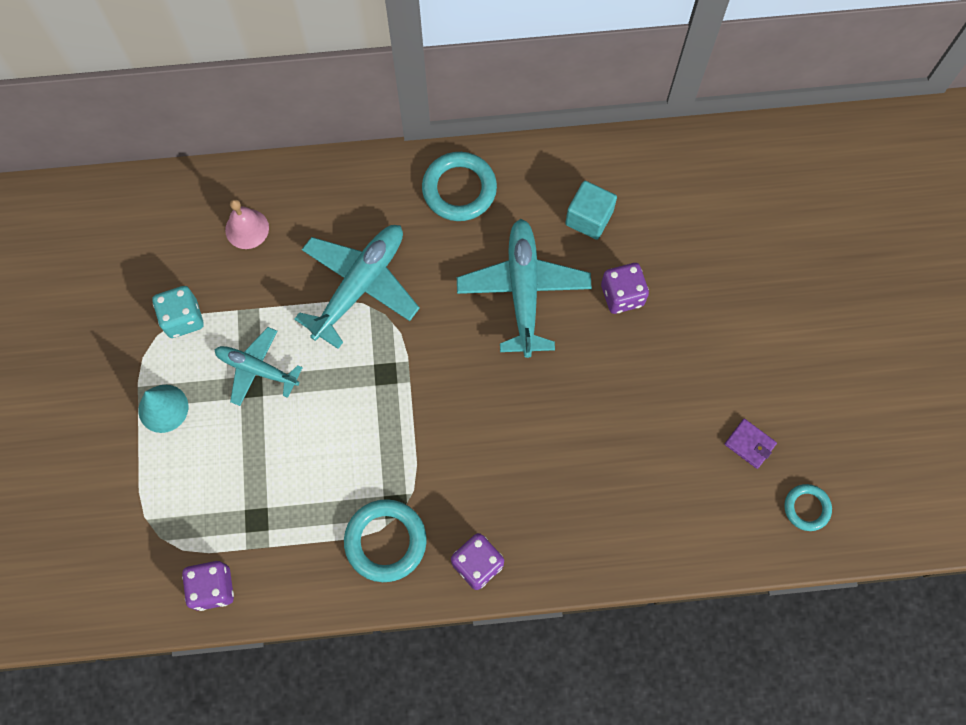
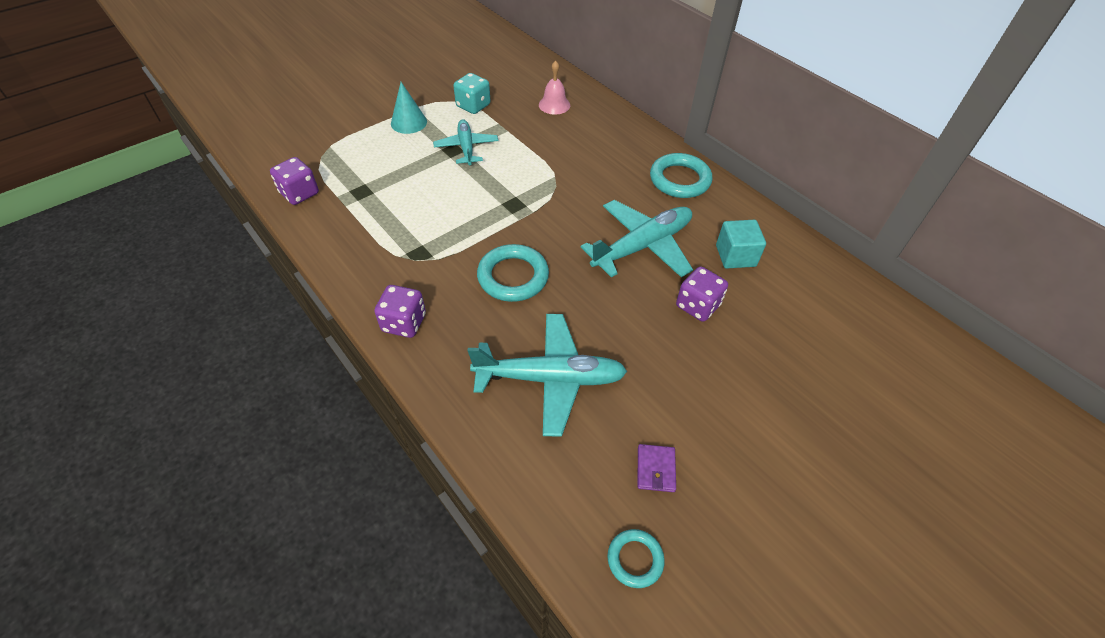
camera: 55 degrees right, 20 degrees down
(360, 285) = (565, 165): turquoise plane -> turquoise plane (550, 378)
(385, 541) = (388, 261): turquoise ring -> turquoise ring (513, 276)

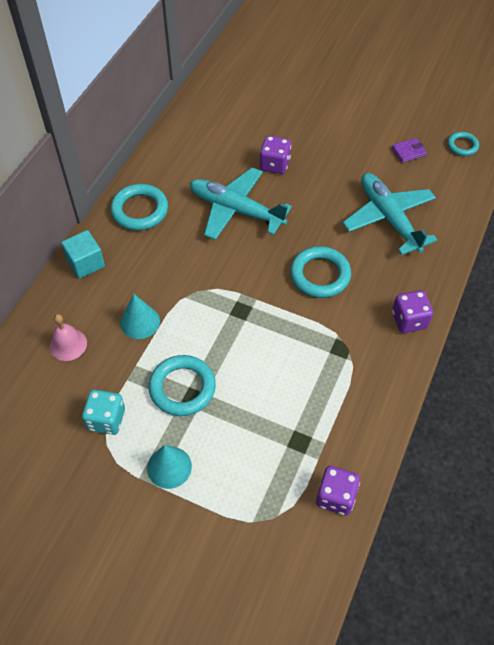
camera: 115 degrees left, 5 degrees up
(466, 147) = (182, 388): turquoise plane -> turquoise ring
(548, 144) = (140, 322): none -> turquoise cone
(735, 256) = (212, 157): turquoise cube -> turquoise cube (86, 263)

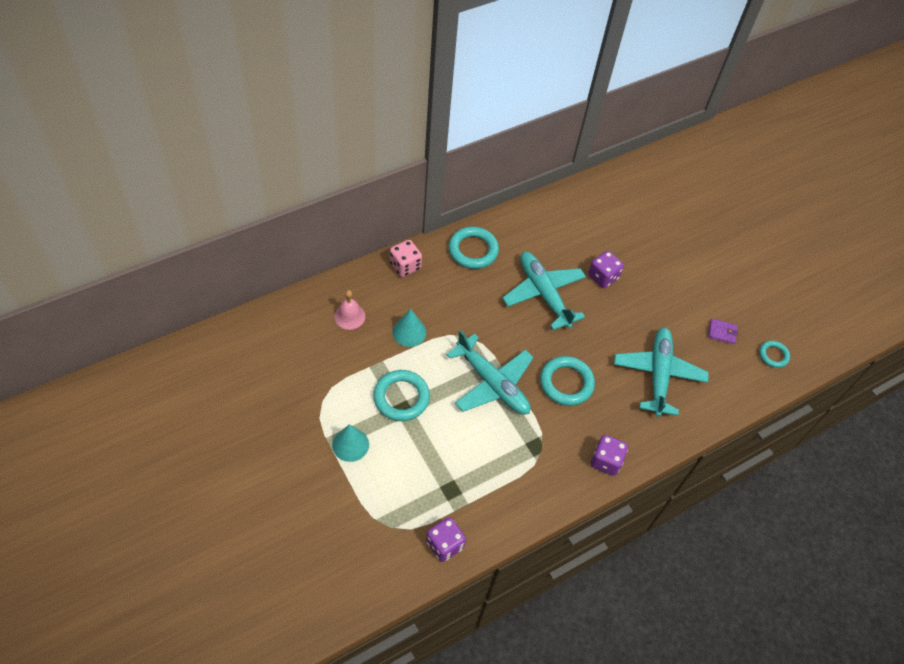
camera: 30 degrees right, 0 degrees up
(86, 263) = (405, 266): turquoise cube -> pink dice
(106, 419) = (335, 384): turquoise dice -> none
(256, 318) = (492, 383): none -> turquoise plane

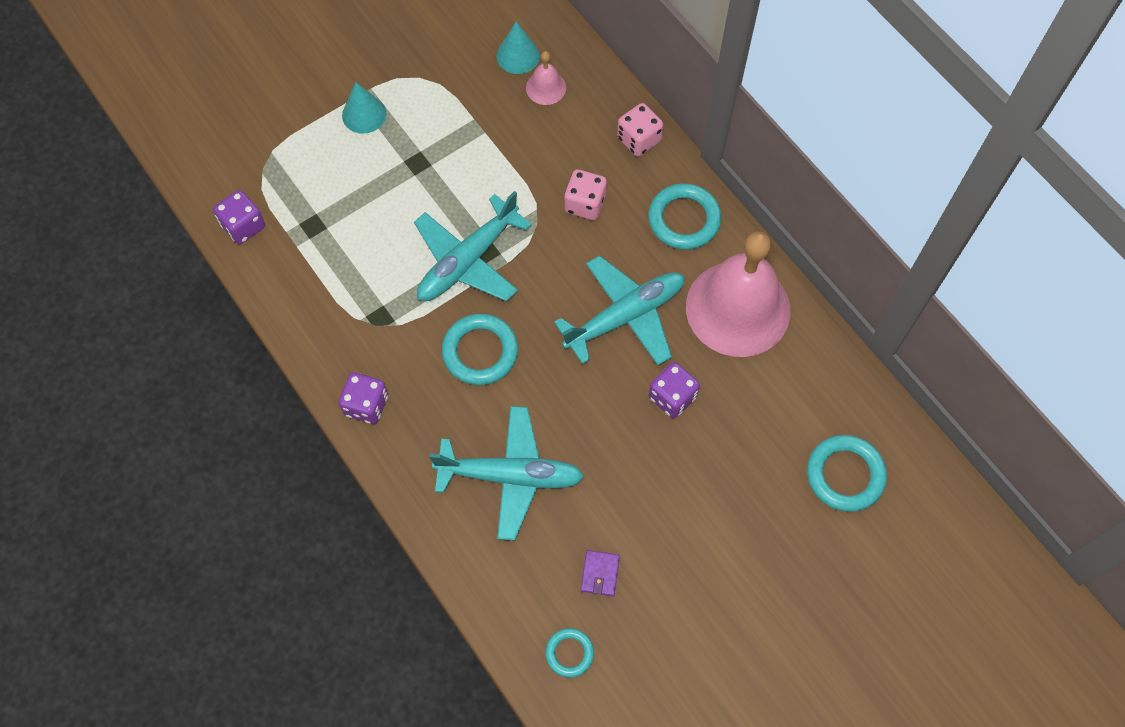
camera: 90 degrees right, 10 degrees up
(401, 397) = (434, 159): turquoise ring -> turquoise ring (845, 475)
(409, 332) = (532, 156): turquoise cone -> turquoise cone (518, 55)
(453, 305) = (585, 204): none -> pink dice
(542, 232) = (738, 308): none -> pink bell

